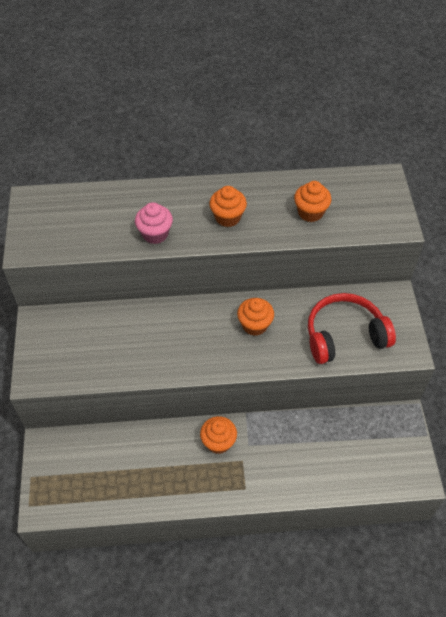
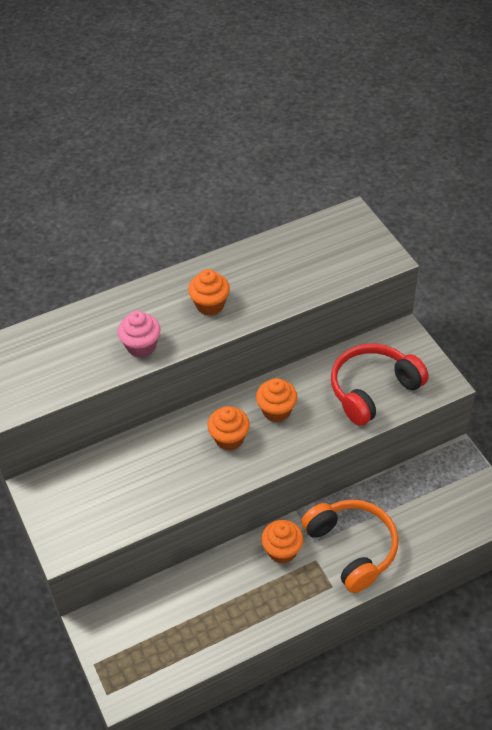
camera: 20 degrees left, 5 degrees down
(277, 462) = (352, 548): none -> orange headphones
(310, 212) = (293, 273): orange cupcake -> orange cupcake (229, 438)

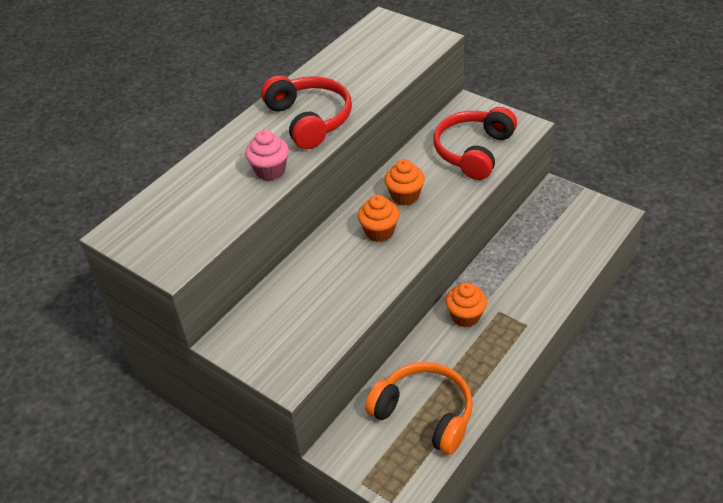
camera: 25 degrees left, 5 degrees down
(210, 305) = (310, 120): orange cupcake -> red headphones
(352, 548) = (522, 289): orange headphones -> orange headphones (425, 413)

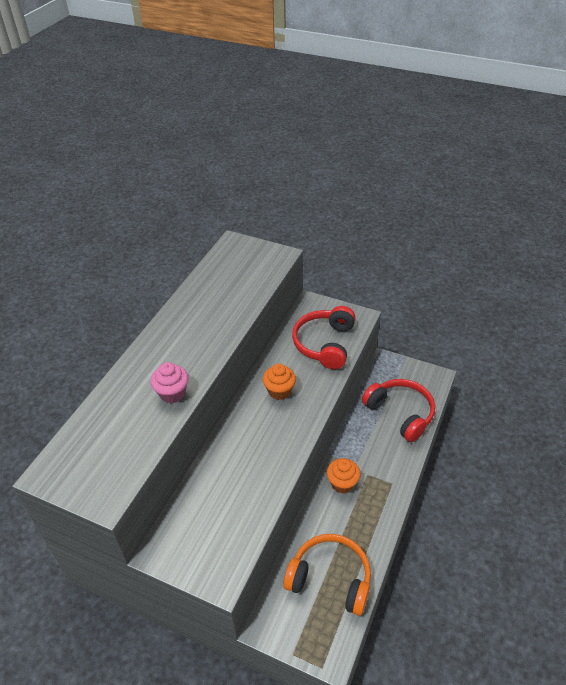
camera: 15 degrees left, 0 degrees up
(310, 120) = (195, 340): red headphones -> red headphones (400, 413)
(379, 232) = (266, 427): orange cupcake -> none

